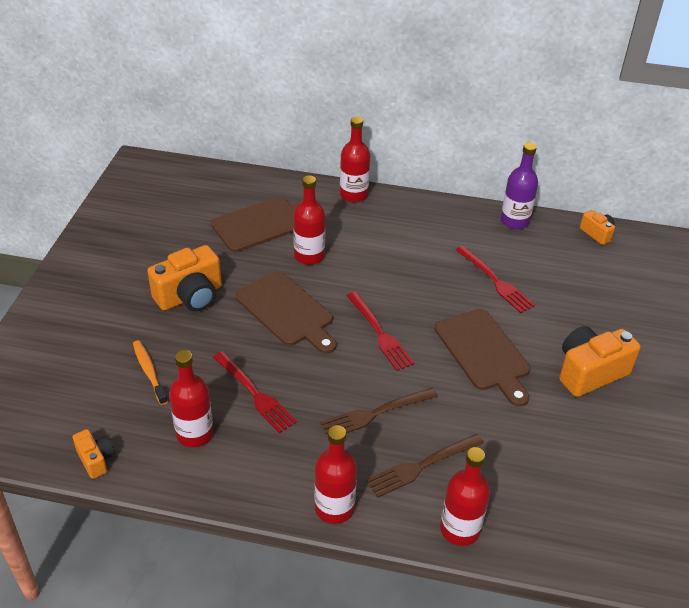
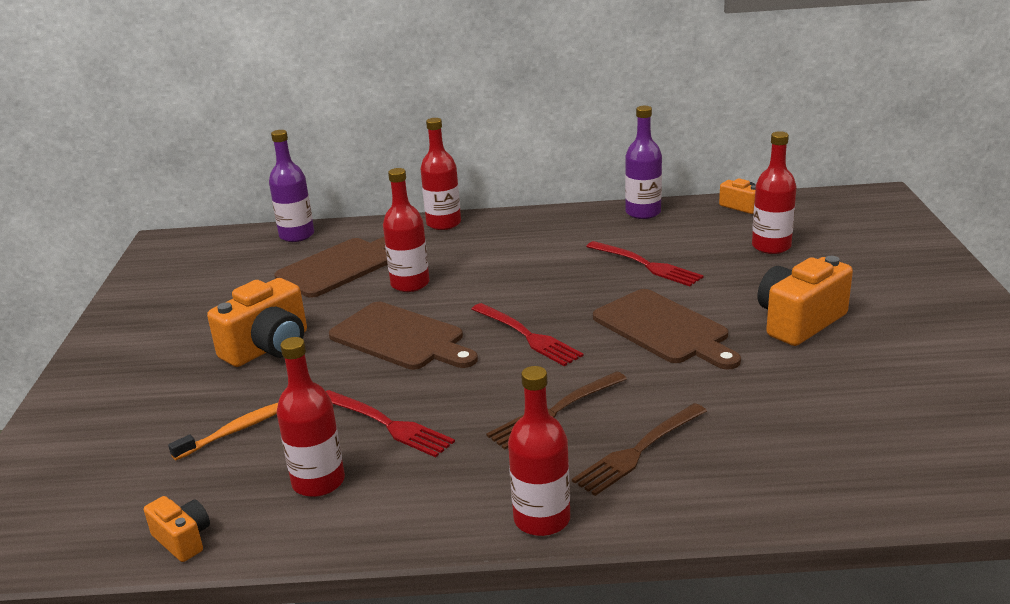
camera: 10 degrees left, 15 degrees down
(149, 372) = (235, 431): orange toothbrush -> orange toothbrush turned 90 degrees clockwise
(238, 180) = (297, 235): none -> purple bottle
(460, 529) = (719, 504): red bottle -> red bottle (771, 246)

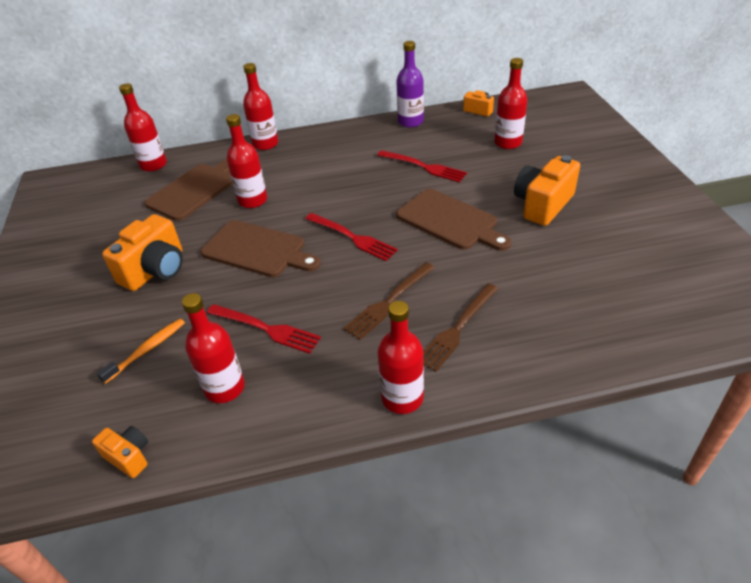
camera: 10 degrees left, 15 degrees up
(297, 235) = (153, 165): purple bottle -> red bottle

